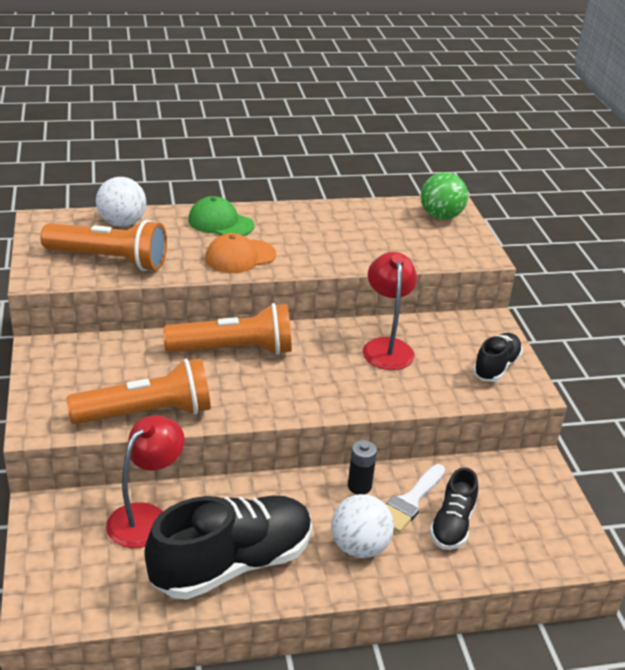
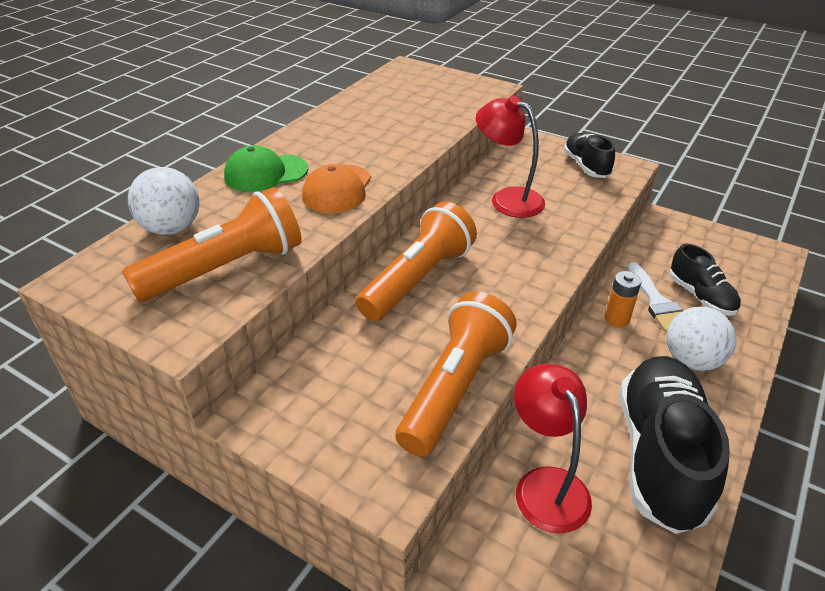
camera: 45 degrees left, 5 degrees up
(359, 486) = (617, 319): black battery -> orange battery
(440, 216) = (414, 77): green ball -> none

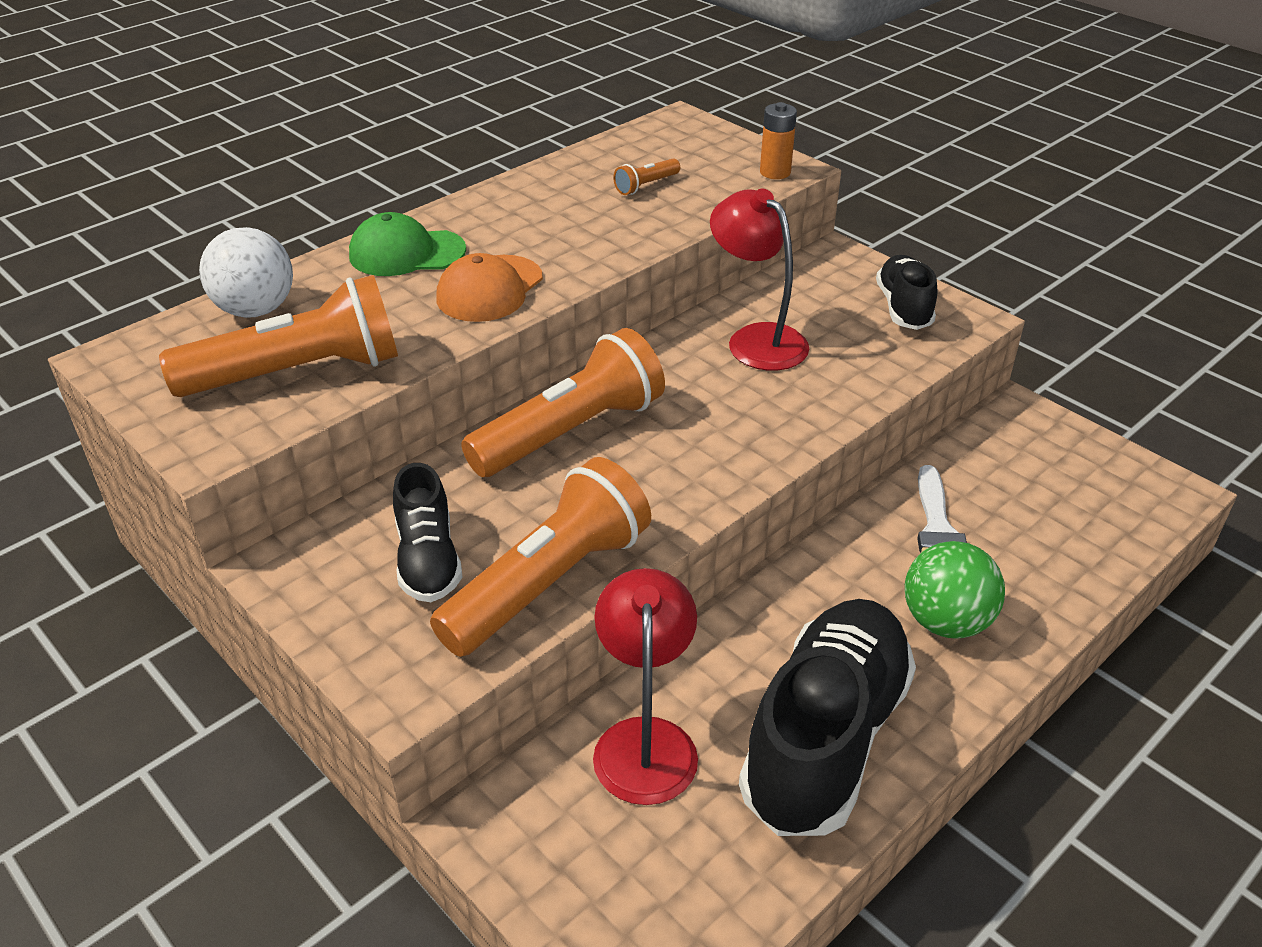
camera: 15 degrees right, 0 degrees up
(407, 109) = (646, 185): none -> orange flashlight
(617, 319) = (863, 543): orange battery -> orange battery (775, 172)
(692, 360) = (945, 622): white ball -> green ball
(700, 296) = (1012, 534): black shoe -> black shoe (428, 560)

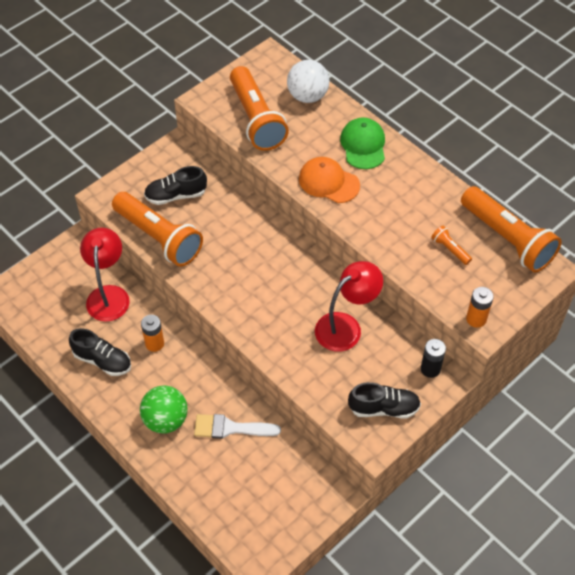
camera: 90 degrees right, 15 degrees up
(570, 432) = (262, 242): orange flashlight -> orange flashlight (507, 239)
(645, 740) = (108, 295): red lamp -> red lamp turned 90 degrees counterclockwise
(770, 648) = (154, 343): none -> orange battery
(823, 266) = (430, 369): none -> black battery
(825, 738) = (102, 360): black shoe -> black shoe, size x0.53

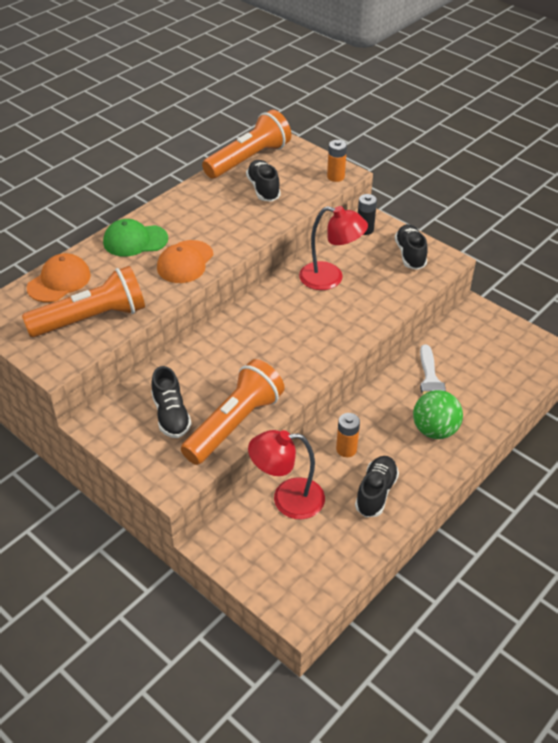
camera: 95 degrees left, 10 degrees down
(307, 96) = (59, 281): white ball -> orange cap
(346, 326) = (330, 278): red lamp -> red lamp turned 150 degrees clockwise
(450, 249) = (263, 189): orange flashlight -> black shoe

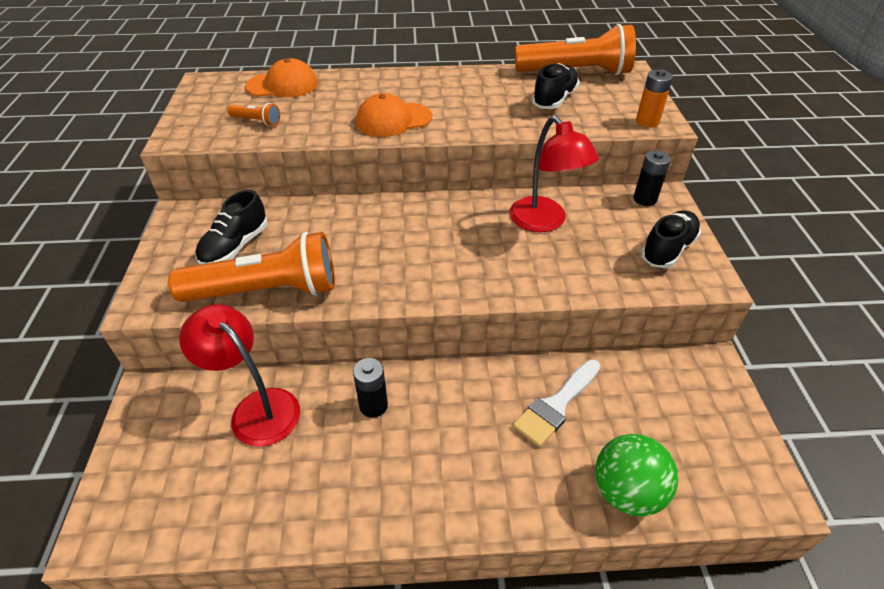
camera: 45 degrees right, 0 degrees up
(91, 319) = (256, 121): orange flashlight -> orange flashlight, size x0.41
(135, 240) = (382, 86): green cap -> none
(346, 449) = (373, 405): orange battery -> black battery
(376, 493) = (338, 477): black shoe -> none
(434, 430) = (490, 463): green ball -> green ball (626, 491)

